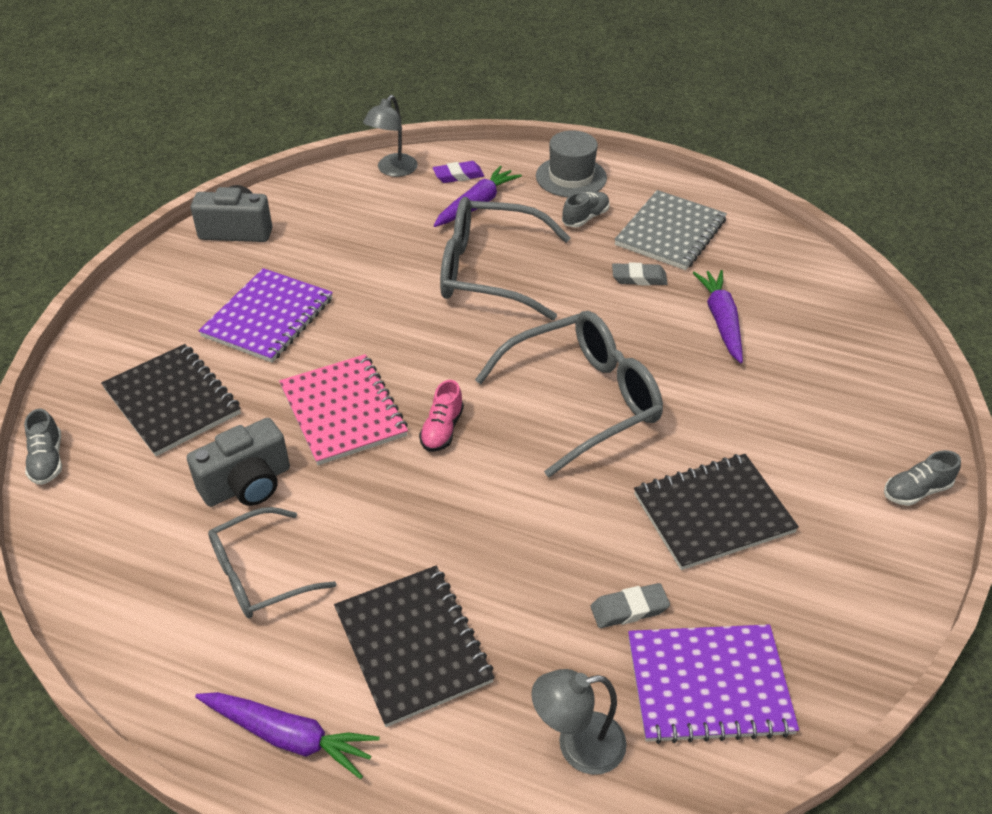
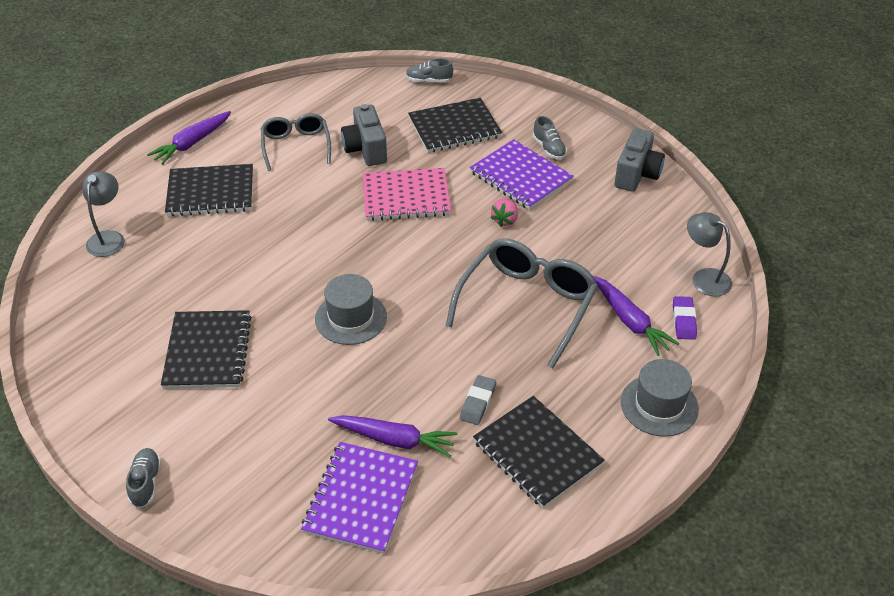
camera: 110 degrees right, 0 degrees up
(357, 314) = (505, 220): none -> pink strawberry
(442, 430) = (363, 238): pink shoe -> none
(583, 400) = (351, 318): grey glasses -> grey hat
(585, 218) = (584, 394): grey shoe -> grey shoe (549, 148)
(629, 609) = (169, 284): grey eraser -> none
(670, 232) = (537, 453): grey notebook -> black notebook
(708, 685) = (98, 301): purple notebook -> purple notebook (361, 499)

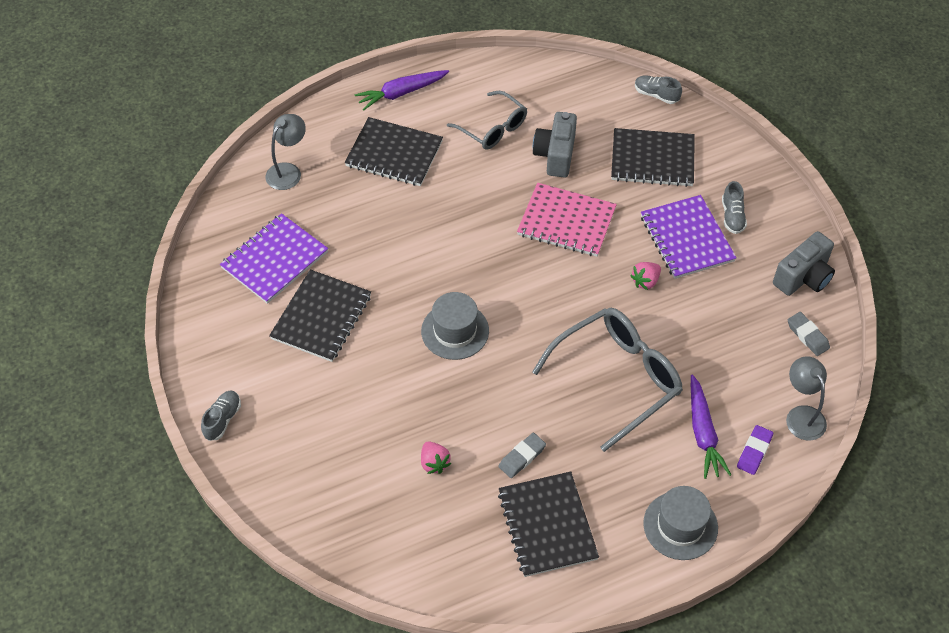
camera: 25 degrees right, 10 degrees up
(296, 146) = (493, 128): grey glasses -> grey glasses turned 120 degrees clockwise
(361, 499) = (381, 504): purple notebook -> purple notebook (275, 260)
(394, 440) = (434, 463): purple carrot -> pink strawberry
(669, 216) = (807, 336): none -> grey eraser

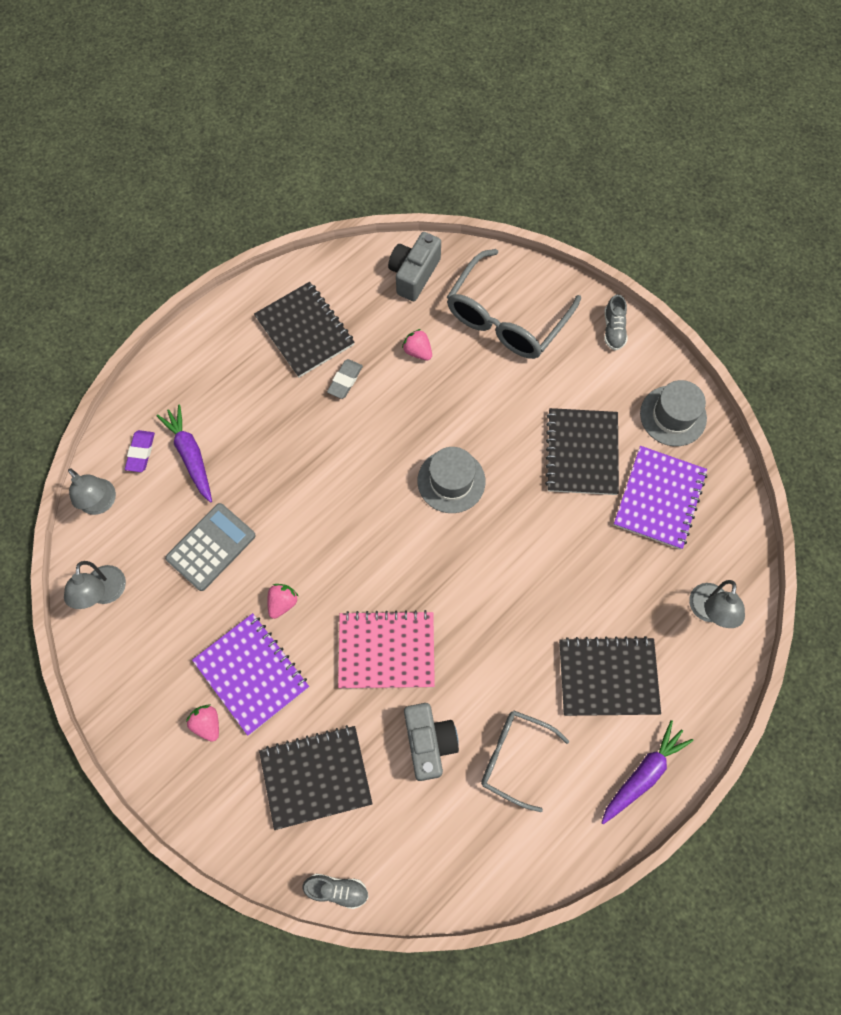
camera: 160 degrees right, 15 degrees up
(617, 378) = (282, 483): grey glasses -> grey glasses (506, 318)
(680, 525) = (194, 366): grey hat -> grey hat (673, 416)
(700, 344) = (211, 547): none -> grey calculator
(732, 216) = (207, 723): grey shoe -> pink strawberry
(803, 277) = (117, 666): grey camera -> grey camera (414, 274)
(807, 336) = (105, 593): grey eraser -> grey lamp

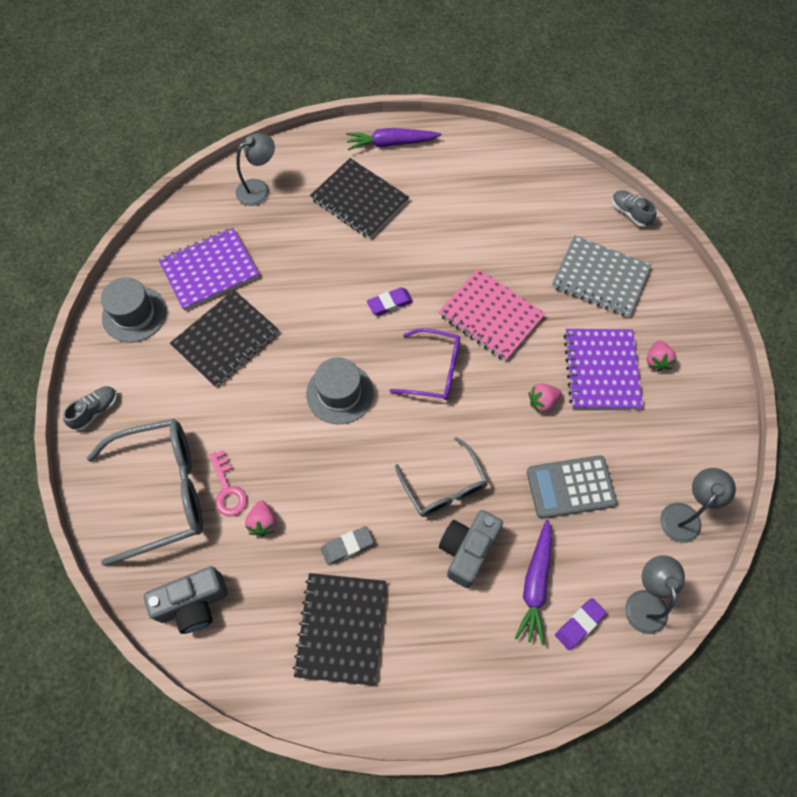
camera: 140 degrees left, 5 degrees down
(316, 777) = (600, 278): black notebook -> grey notebook
(393, 559) = (434, 370): none -> purple glasses
(429, 742) = (508, 245): grey camera -> grey camera (467, 550)
(464, 352) = (227, 489): none -> pink key
(483, 591) = (390, 303): none -> purple eraser
(514, 757) = (460, 202): grey glasses -> grey glasses (444, 487)

